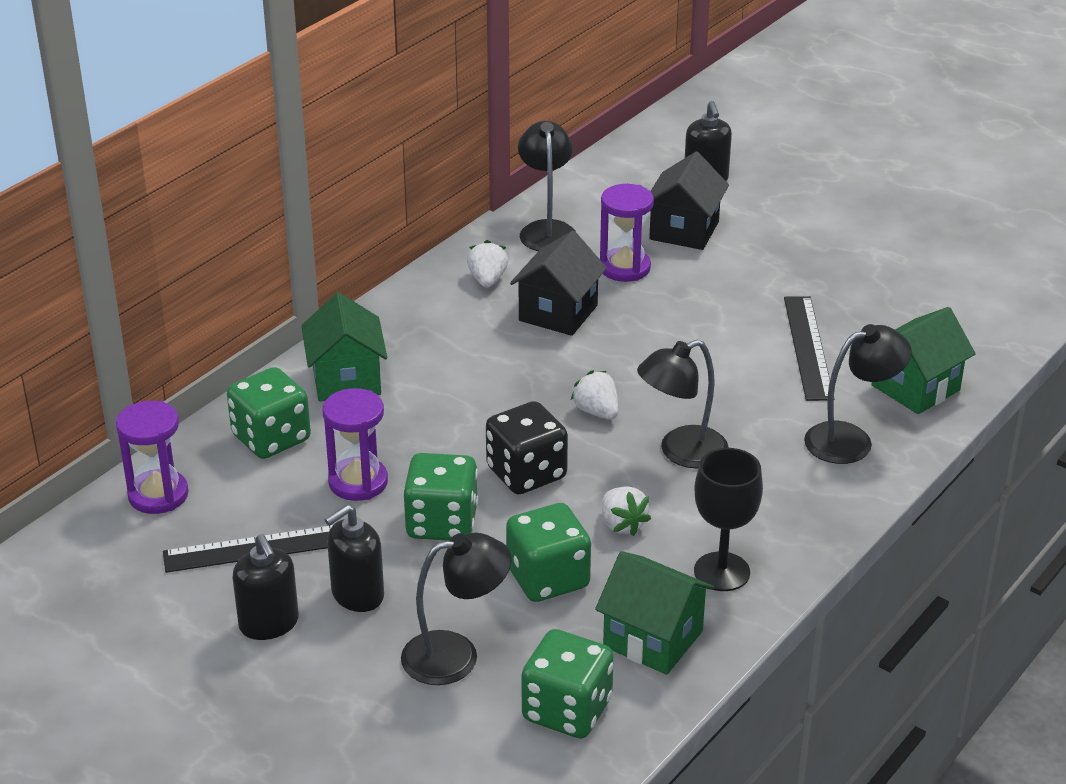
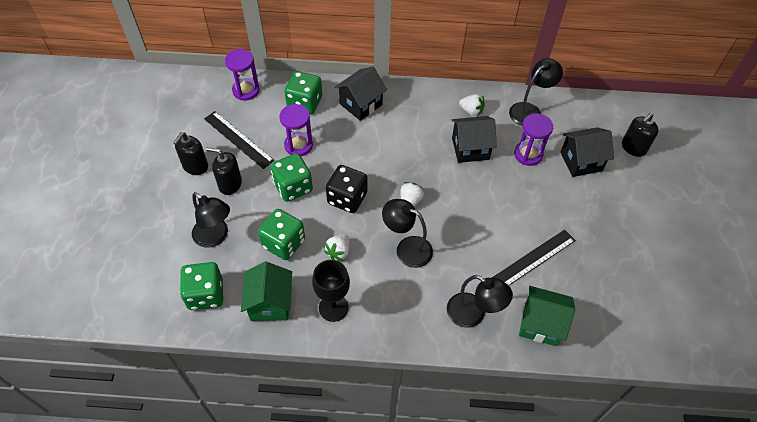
camera: 55 degrees right, 20 degrees up
(346, 380) = (361, 104): green house -> black house
(487, 280) = (471, 111): white strawberry -> white strawberry turned 60 degrees clockwise

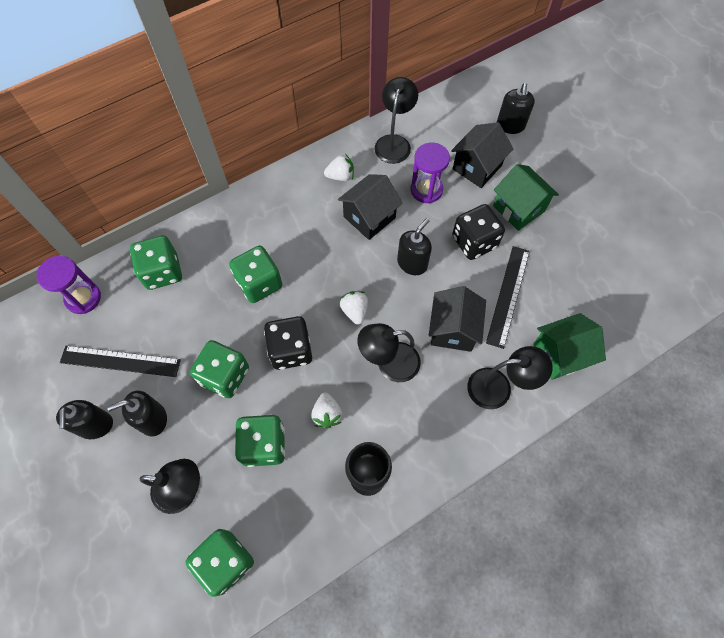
camera: 35 degrees left, 10 degrees up
(270, 303) = (301, 520): green house -> green house (518, 208)
(298, 145) = (193, 325): purple hourglass -> none
(360, 146) = (259, 283): none -> green dice
(361, 104) = (224, 236): black house -> black house (453, 329)
(477, 196) = (412, 263): none -> black soap dispenser
(536, 209) = (474, 242): none -> black dice

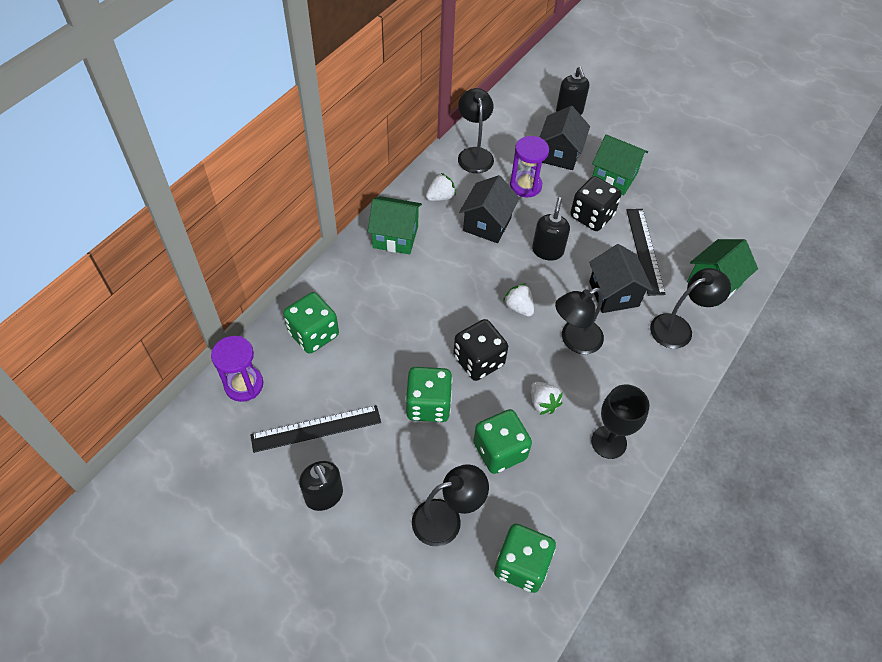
camera: 25 degrees left, 10 degrees down
(152, 419) = (379, 469): black soap dispenser -> none
(259, 283) = (416, 313): green dice -> none
(280, 202) = (395, 237): none -> green house

